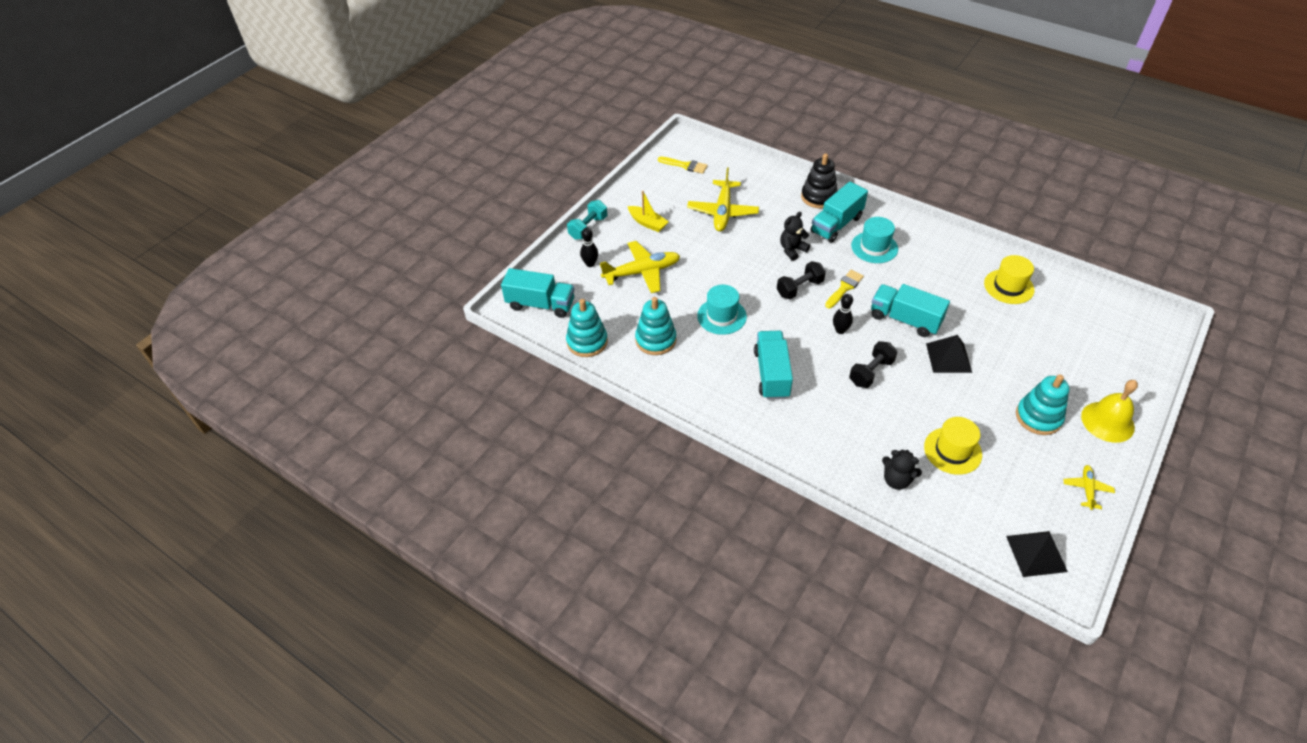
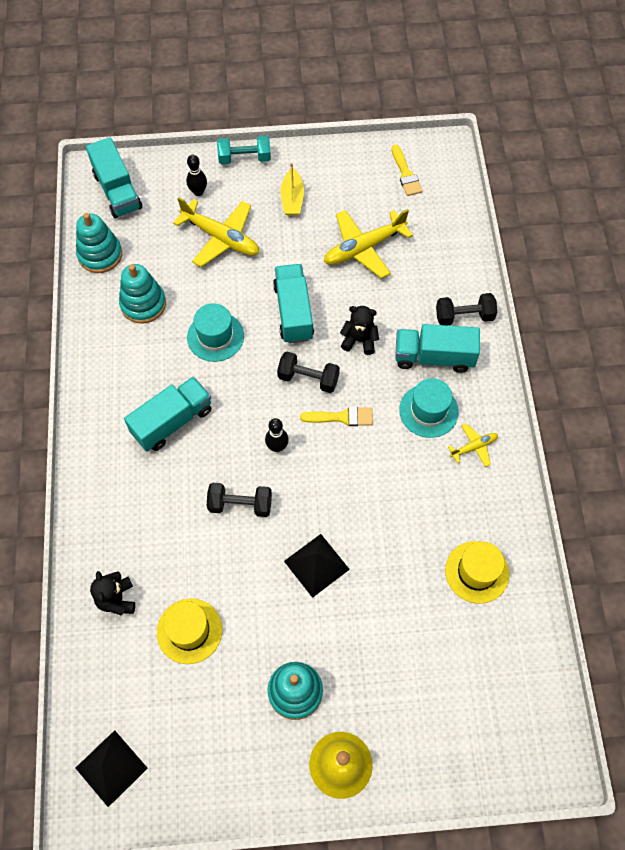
camera: 50 degrees right, 15 degrees up
(818, 197) = (464, 316): black stacking toy -> black dumbbell
(905, 320) = (340, 496): turquoise truck -> turquoise truck (293, 312)
(1087, 489) = (228, 782): yellow plane -> yellow plane (474, 447)

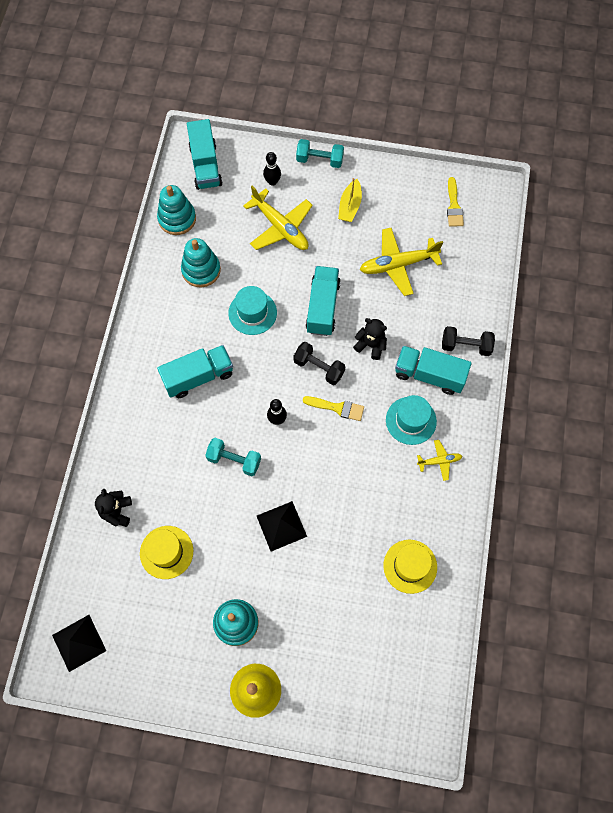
camera: 15 degrees right, 5 degrees up
(240, 505) = (234, 460): black dumbbell -> turquoise dumbbell

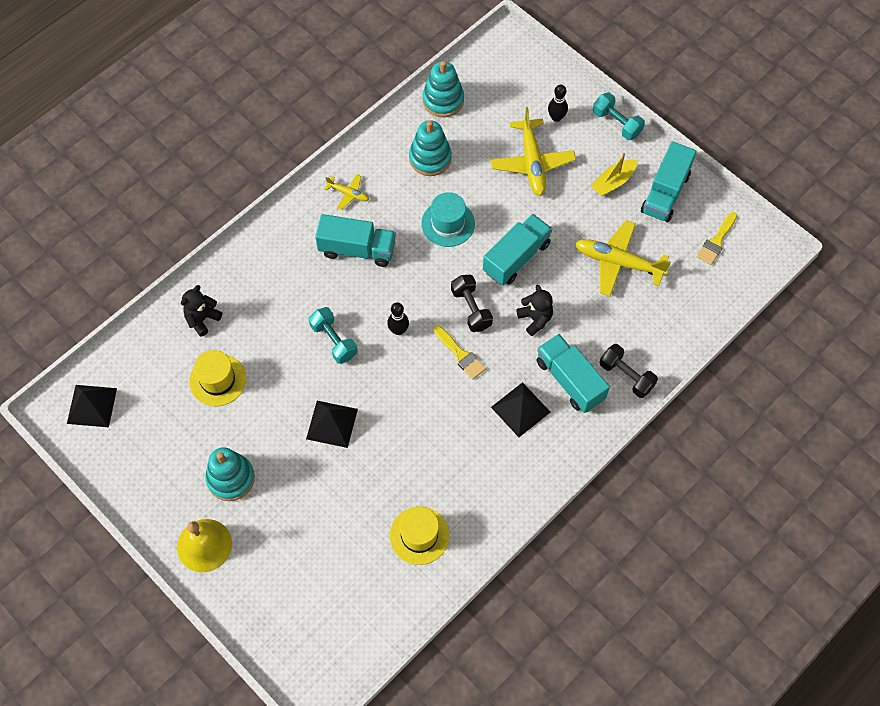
camera: 35 degrees right, 5 degrees down
(205, 165) = (505, 68): turquoise truck -> turquoise truck (665, 193)
(411, 420) = (520, 409): turquoise hat -> black pyramid
(439, 461) = (519, 462): yellow plane -> yellow plane (348, 194)

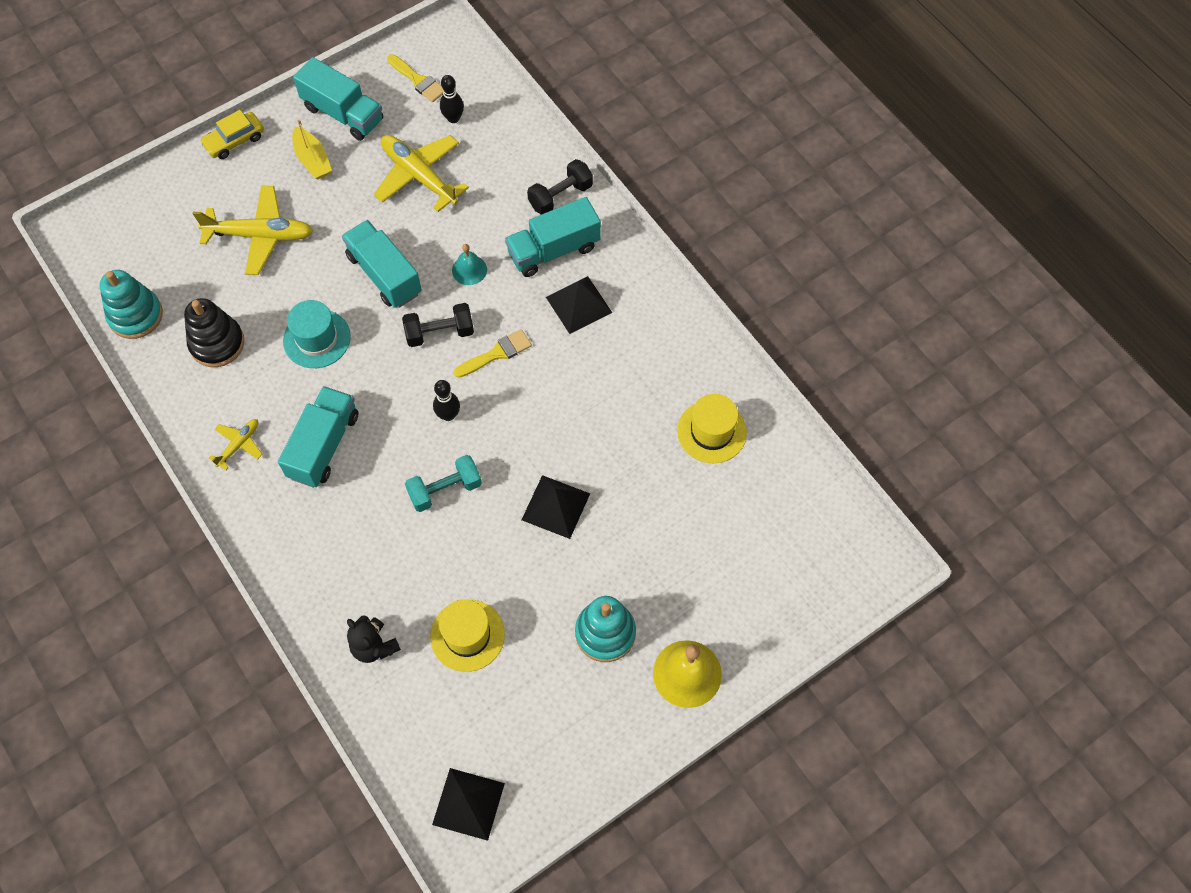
camera: 80 degrees left, 0 degrees up
(430, 158) = (217, 343): turquoise stacking toy -> black stacking toy
(535, 319) = (469, 270): black teddy bear -> turquoise bell
(556, 117) = (205, 199): black bowling pin -> black bowling pin (453, 118)
(616, 123) = (234, 141): turquoise dumbbell -> yellow car
(618, 262) = (419, 176): yellow plane -> yellow plane turned 105 degrees clockwise

